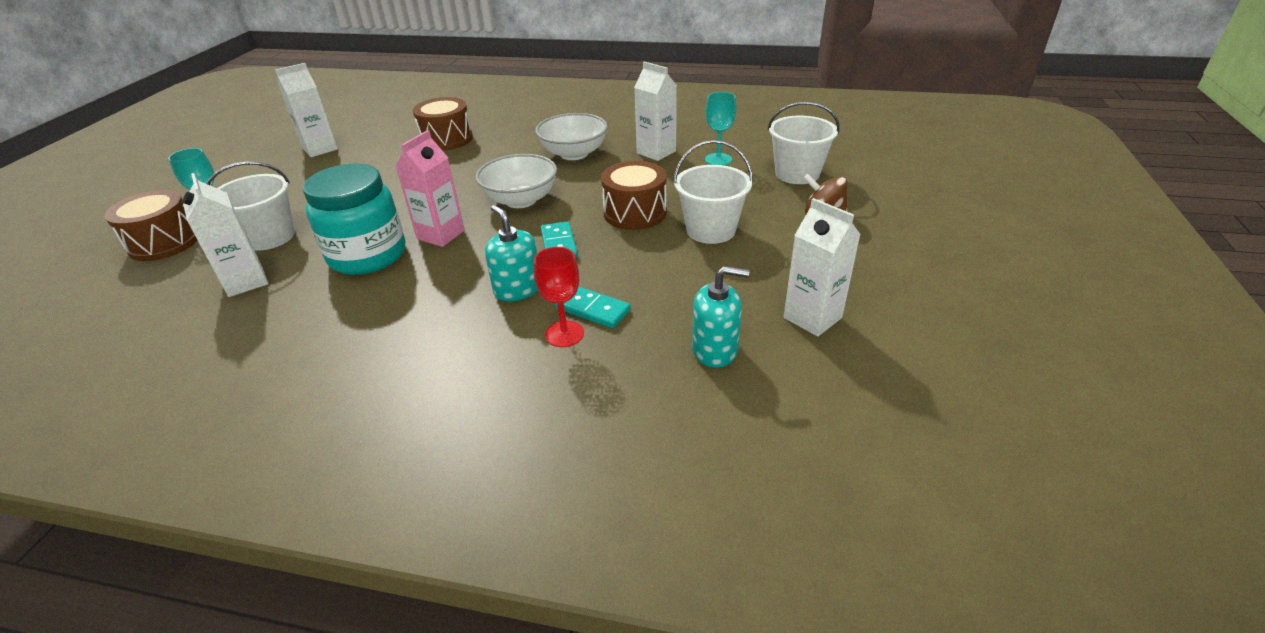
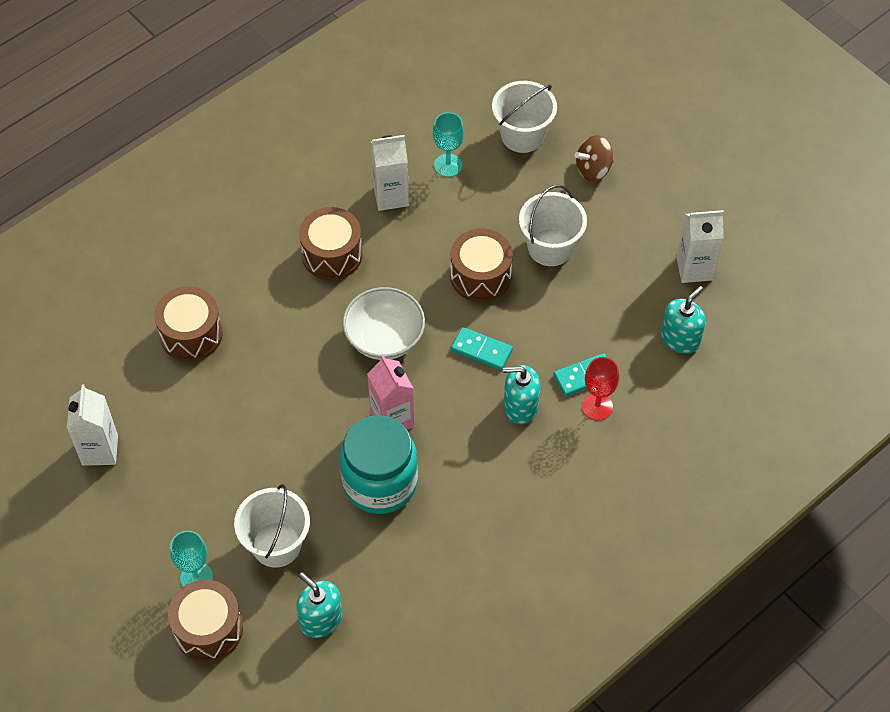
camera: 55 degrees left, 20 degrees up
(193, 287) = (320, 619): none -> turquoise soap dispenser
(246, 282) = (346, 579): white carton -> none
(574, 154) = (332, 254): white bowl -> brown drum

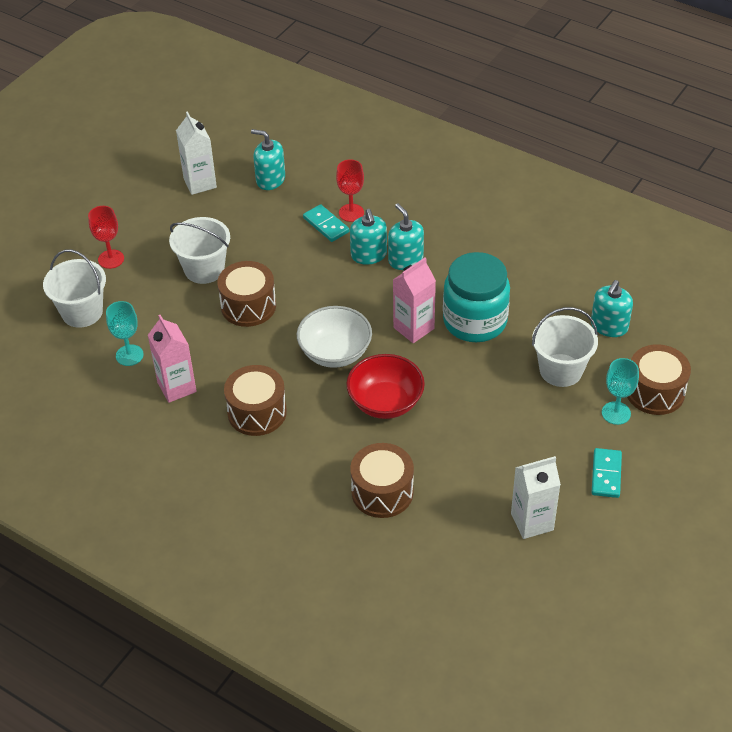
camera: 105 degrees left, 10 degrees down
(299, 366) = (385, 402): none -> red bowl
(391, 196) = (177, 387): white carton -> pink carton
(481, 350) = (324, 289): turquoise domino -> turquoise domino (606, 474)
(500, 441) = (405, 260): none -> turquoise soap dispenser
(593, 169) = (111, 259): brown spinning top -> red goblet

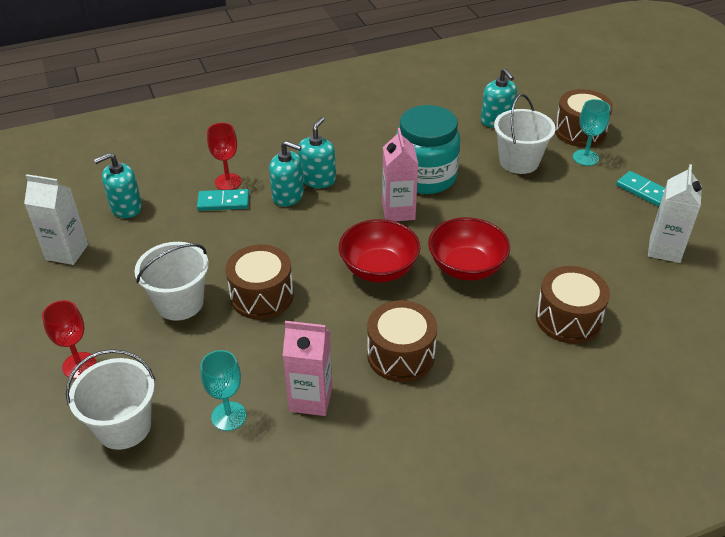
camera: 55 degrees left, 5 degrees down
(335, 353) = (379, 269): white bowl -> red bowl
(405, 260) = (318, 179): turquoise soap dispenser -> turquoise soap dispenser turned 105 degrees clockwise

